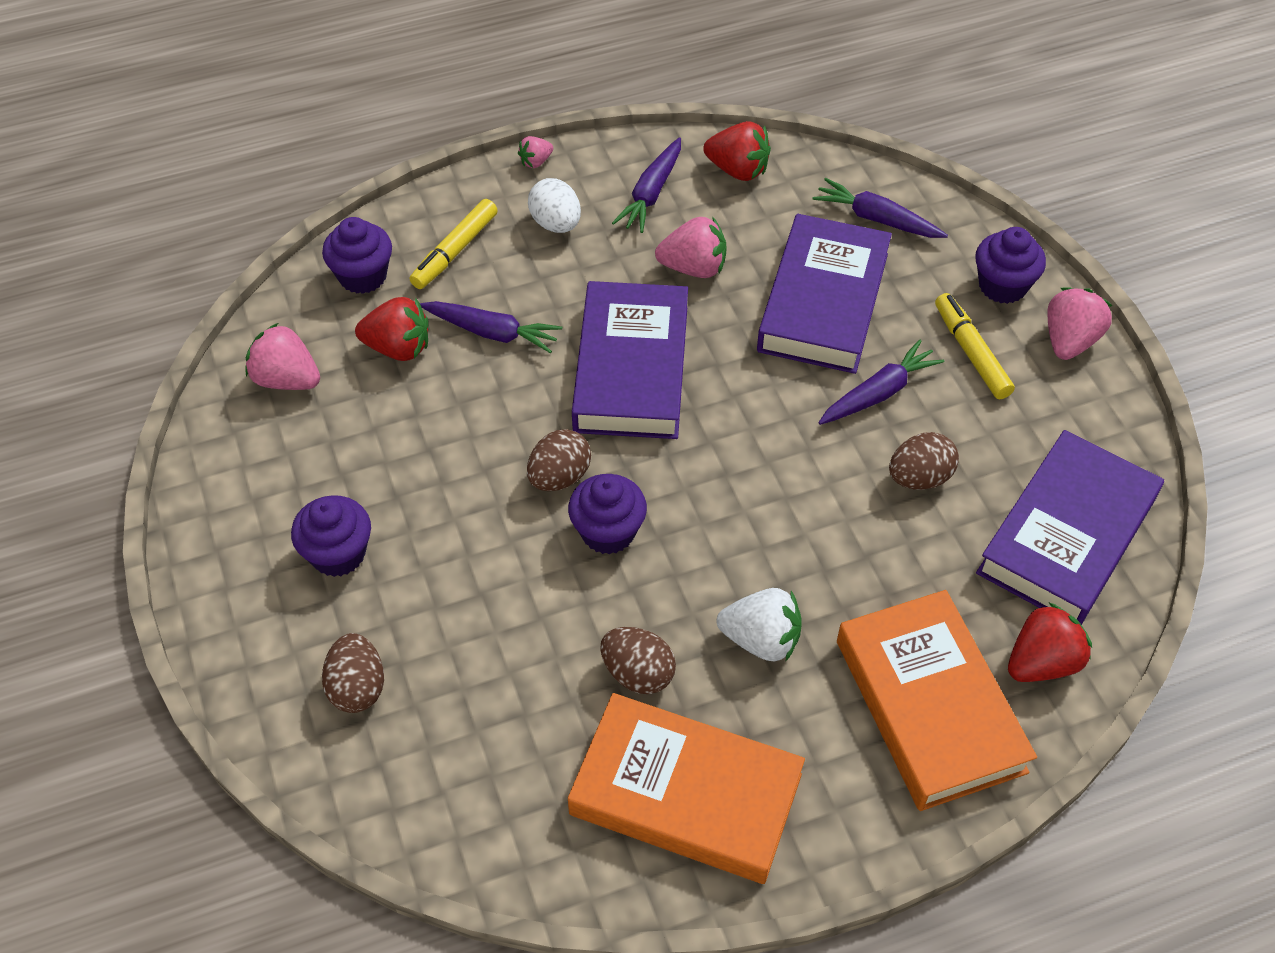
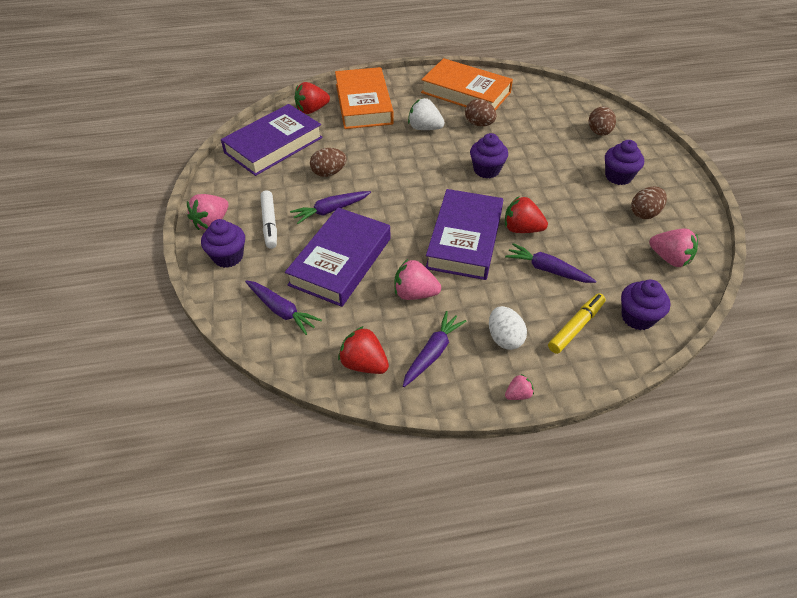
camera: 170 degrees left, 5 degrees down
(398, 348) = (605, 268): red strawberry -> red strawberry (521, 229)
(559, 477) = (509, 194): brown egg -> brown egg (644, 213)
(971, 353) = (269, 223): yellow marker -> white marker

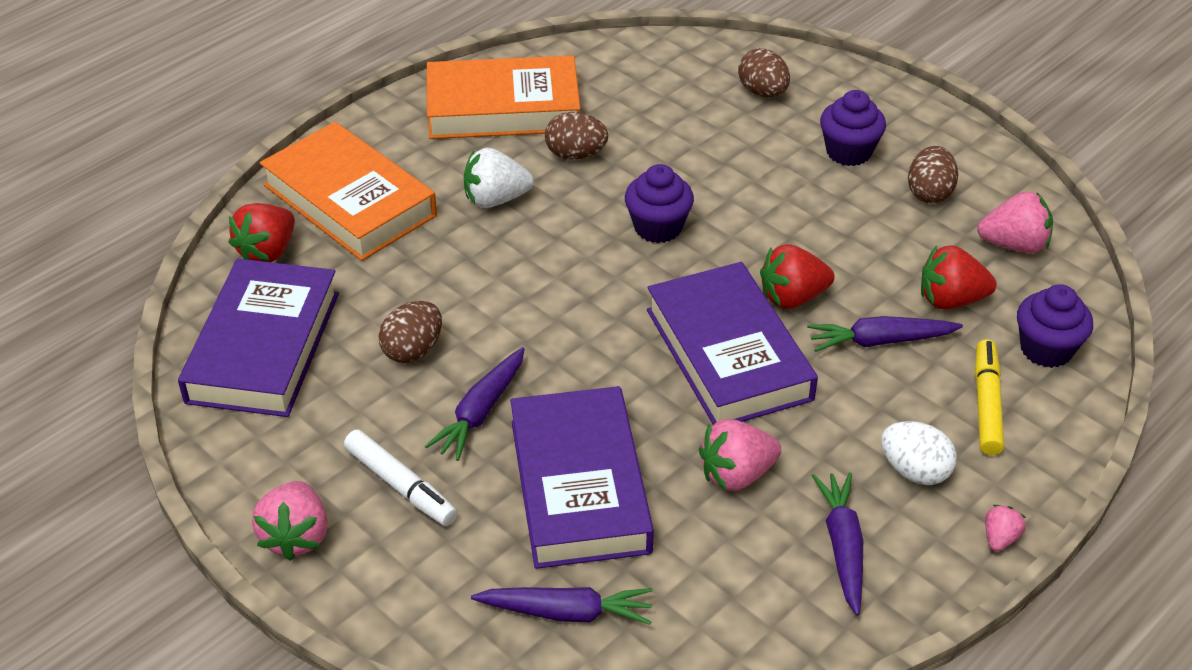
camera: 35 degrees left, 5 degrees down
(228, 257) = (388, 577): purple cupcake -> none
(364, 364) = (766, 618): red strawberry -> red strawberry (950, 300)

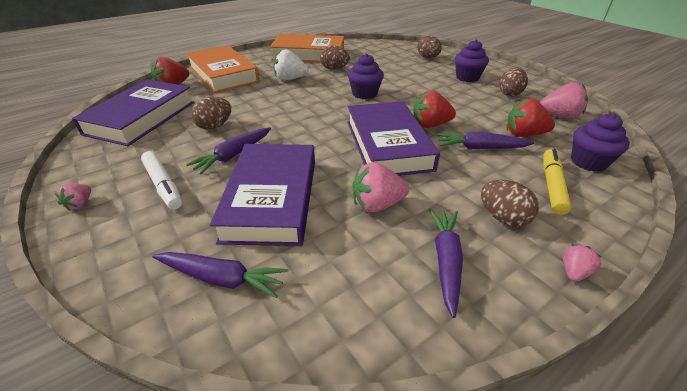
camera: 10 degrees right, 5 degrees down
(296, 536) = (80, 204): pink strawberry -> pink strawberry, size x0.55
(914, 471) = (502, 218): white egg -> brown egg

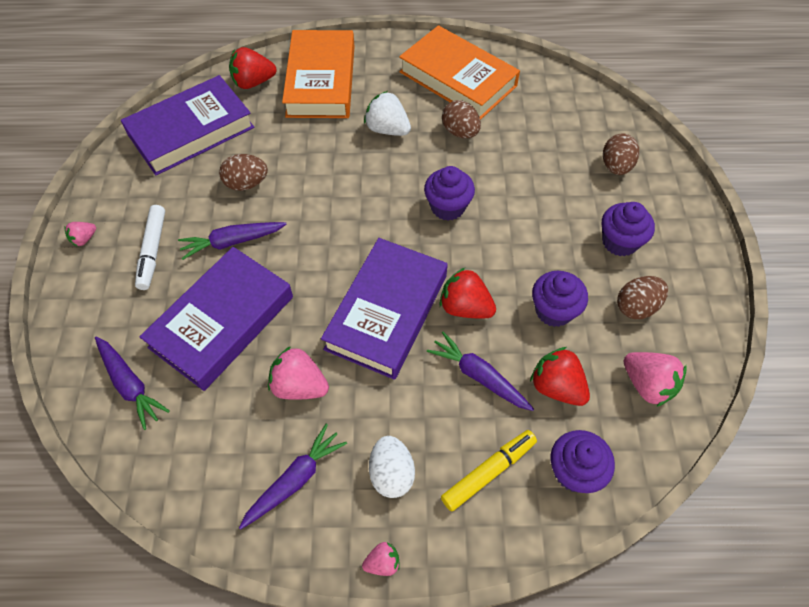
camera: 35 degrees right, 20 degrees up
(476, 109) = (554, 310): none -> purple cupcake
(502, 218) = (391, 473): brown egg -> white egg

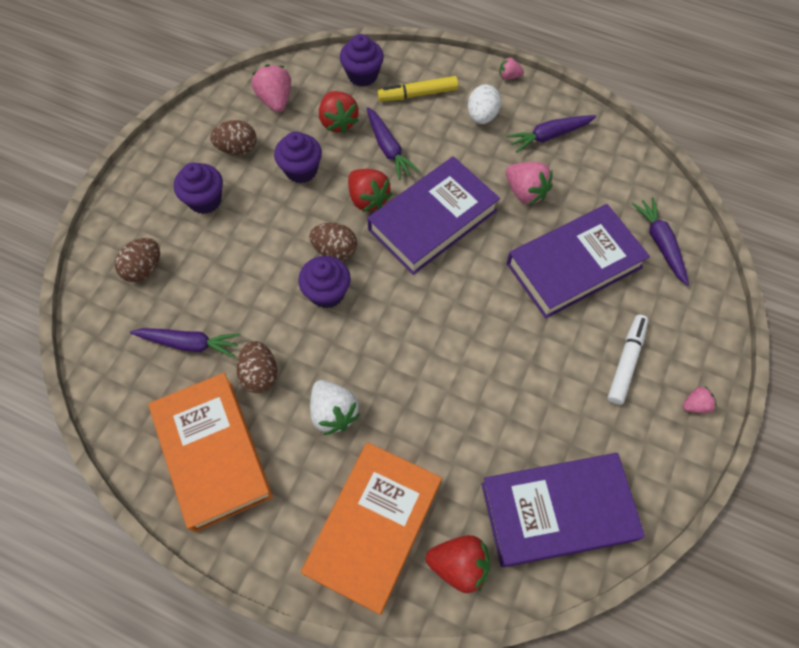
camera: 155 degrees left, 5 degrees up
(232, 242) = (545, 340): purple carrot -> purple carrot (189, 344)
(246, 183) = (513, 404): brown egg -> brown egg (335, 250)

